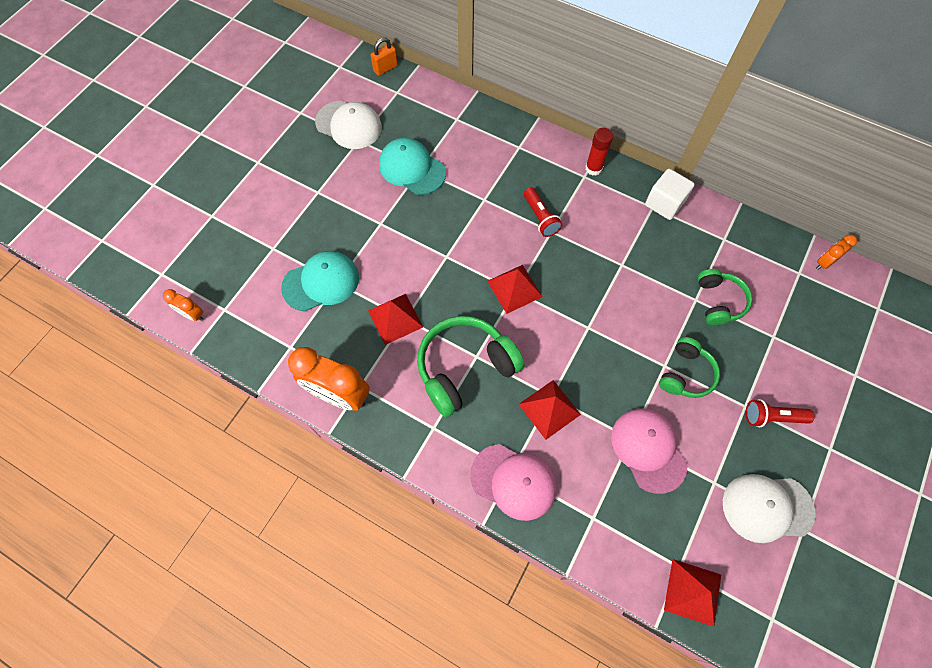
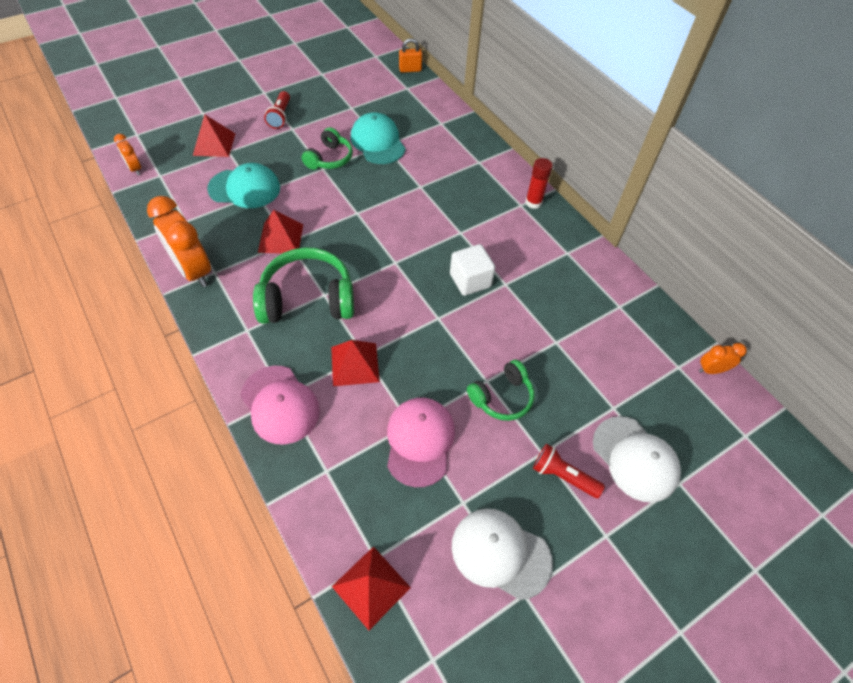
camera: 25 degrees right, 10 degrees down
(349, 125) = (351, 95): white cap -> white cap (635, 458)
(514, 288) = (395, 260): red pyramid -> red pyramid (214, 144)
(540, 218) = (458, 219): red flashlight -> red flashlight (280, 116)
(664, 203) = (580, 254): white cube -> white cube (470, 280)
(718, 301) = (577, 353): green headphones -> green headphones (329, 158)

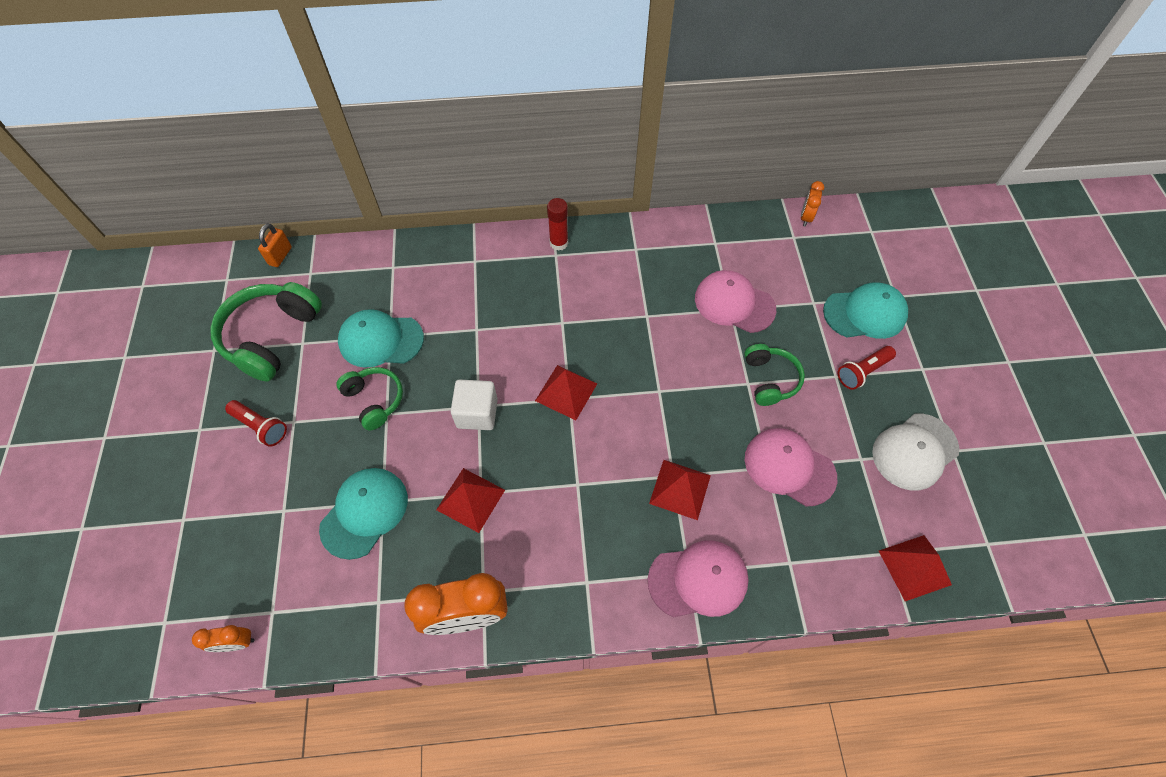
camera: 60 degrees left, 5 degrees up
(214, 144) = (258, 524): red pyramid -> red pyramid (566, 392)
(307, 299) = (575, 503): green headphones -> green headphones (272, 337)
(470, 280) = (627, 343): white cube -> white cube (477, 413)
(564, 343) = (734, 303): none -> pink cap
(635, 458) = (865, 313): white cap -> turquoise cap

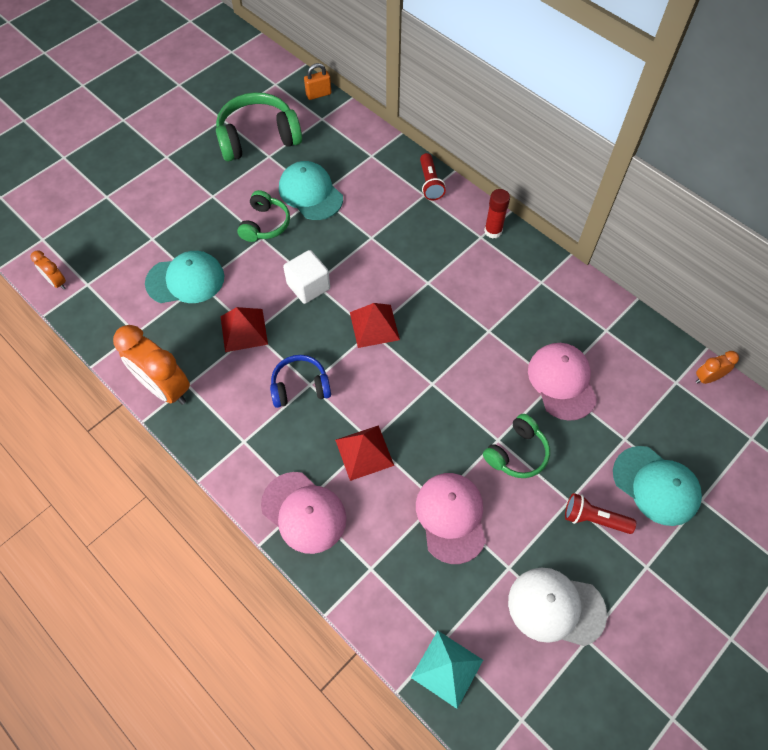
camera: 50 degrees right, 0 degrees up
(261, 427) = (194, 183): red flashlight -> red flashlight (430, 183)
(573, 494) = (300, 387): none -> blue headphones
(914, 567) = (447, 668): red pyramid -> turquoise pyramid

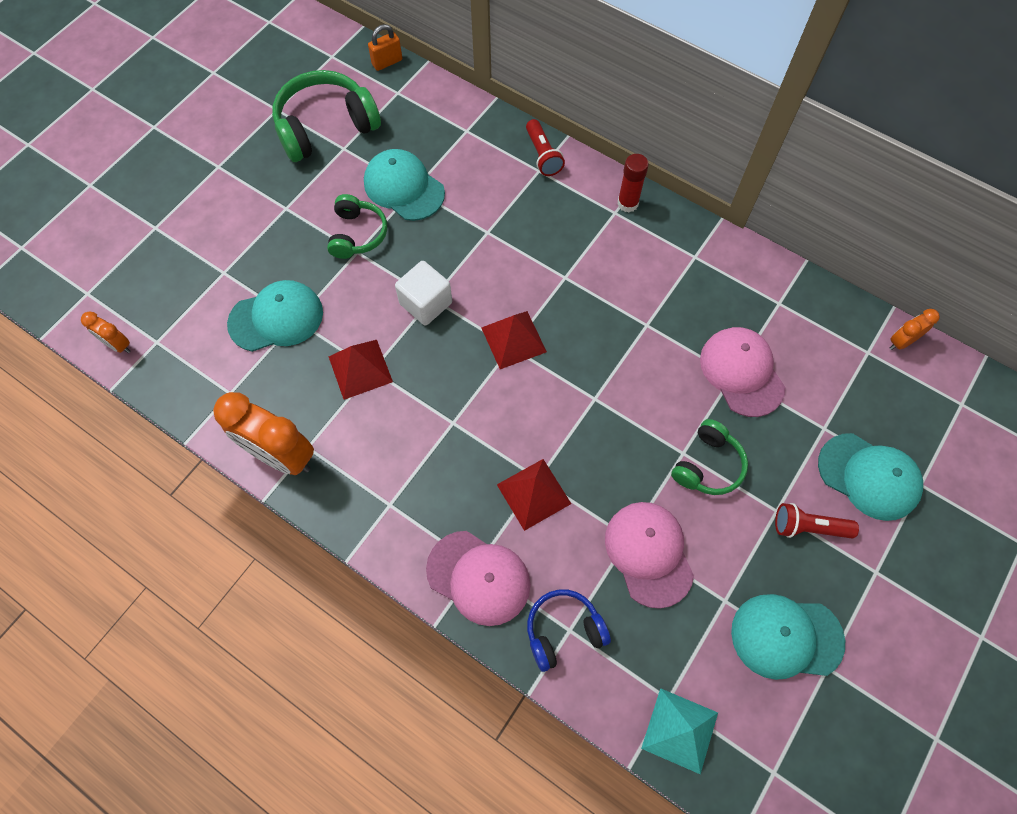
camera: 10 degrees left, 5 degrees up
(300, 387) = (442, 428): blue headphones -> blue headphones (563, 631)
(556, 607) = (786, 637): white cap -> turquoise cap

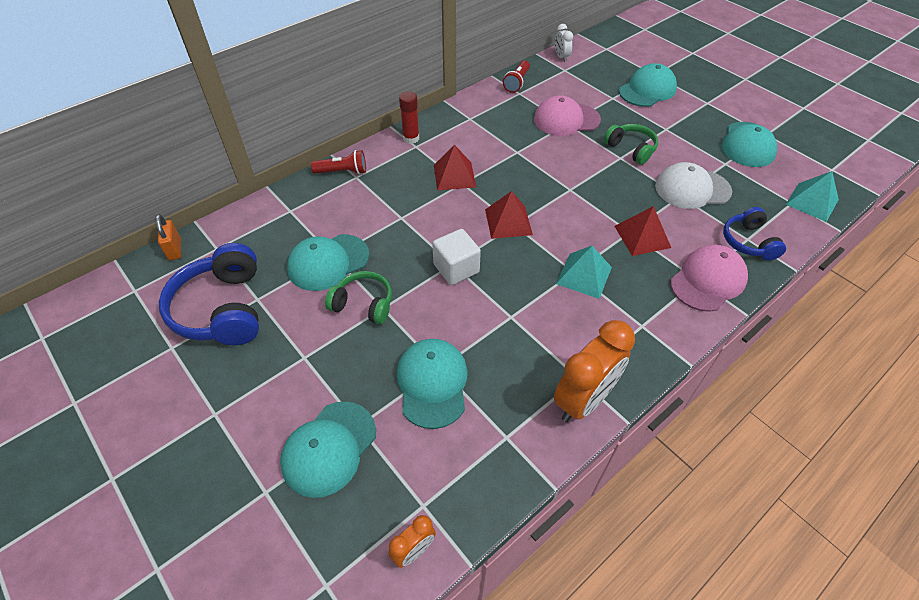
camera: 75 degrees left, 15 degrees down
(198, 258) = (329, 448): none -> turquoise cap
(326, 127) = (223, 309): green headphones -> blue headphones
(360, 369) = (508, 325): red pyramid -> red pyramid (454, 175)
(450, 434) = (584, 275): none -> turquoise pyramid
(649, 553) = (692, 189): pink cap -> white cap
(808, 527) = (678, 119): red flashlight -> red flashlight (517, 83)
(901, 342) = (561, 57): orange clock -> white clock

